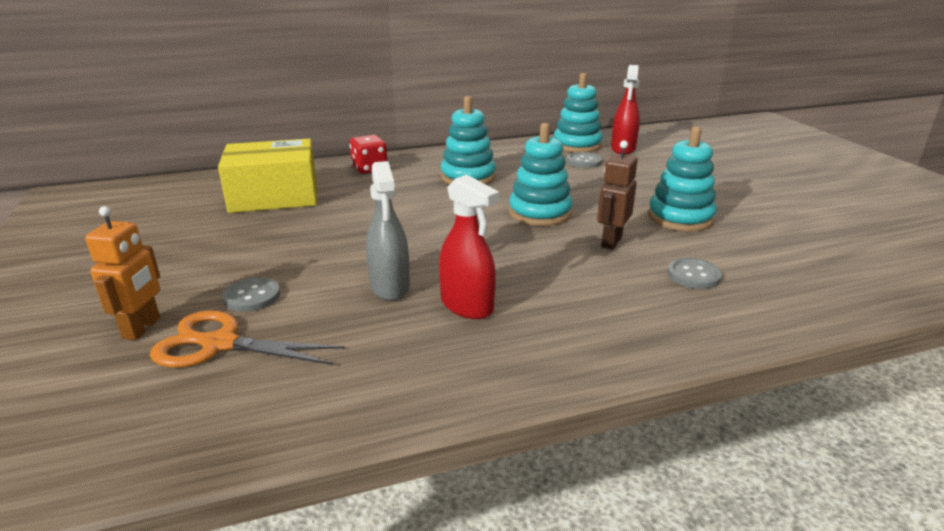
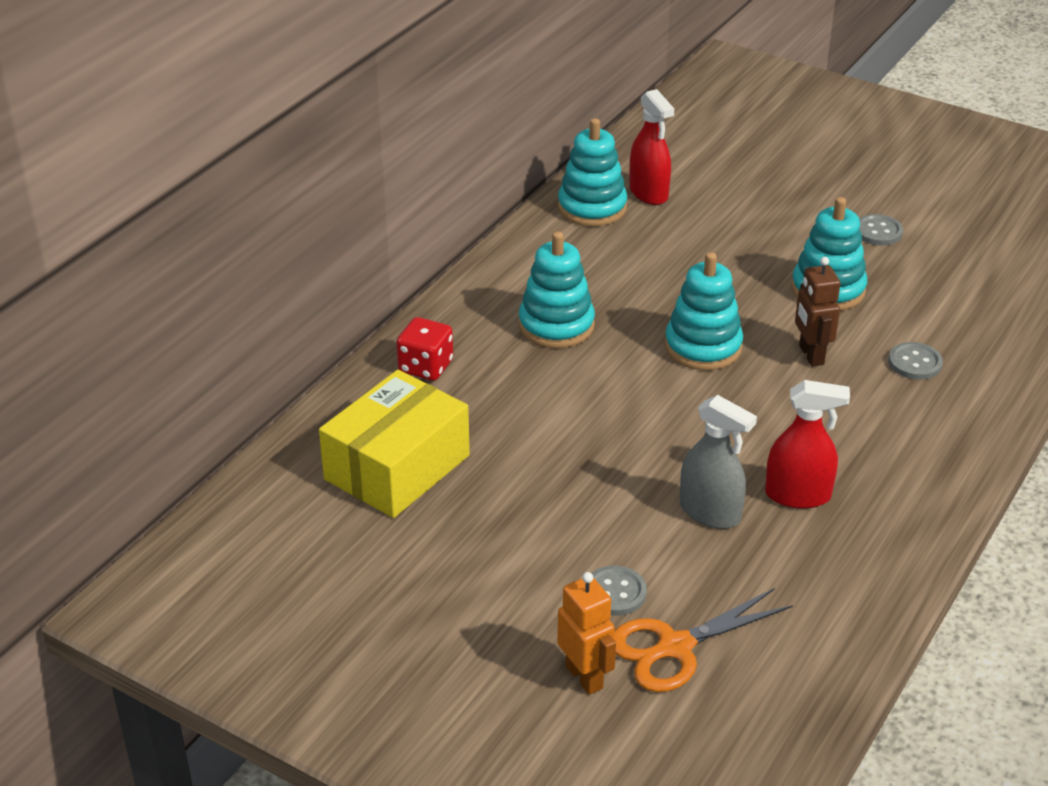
camera: 40 degrees left, 10 degrees up
(584, 161) = (638, 238): grey button -> grey button (878, 232)

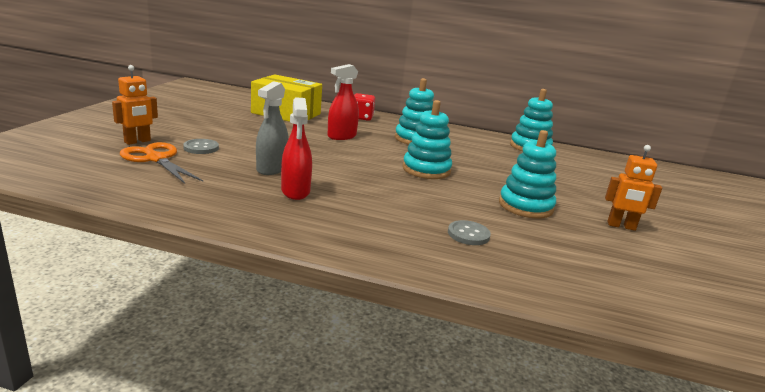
camera: 70 degrees right, 15 degrees down
(648, 193) = (563, 159): red spray bottle -> red spray bottle (342, 136)
(810, 355) = (445, 199): brown robot -> none
(878, 232) = (621, 226): grey button -> orange robot

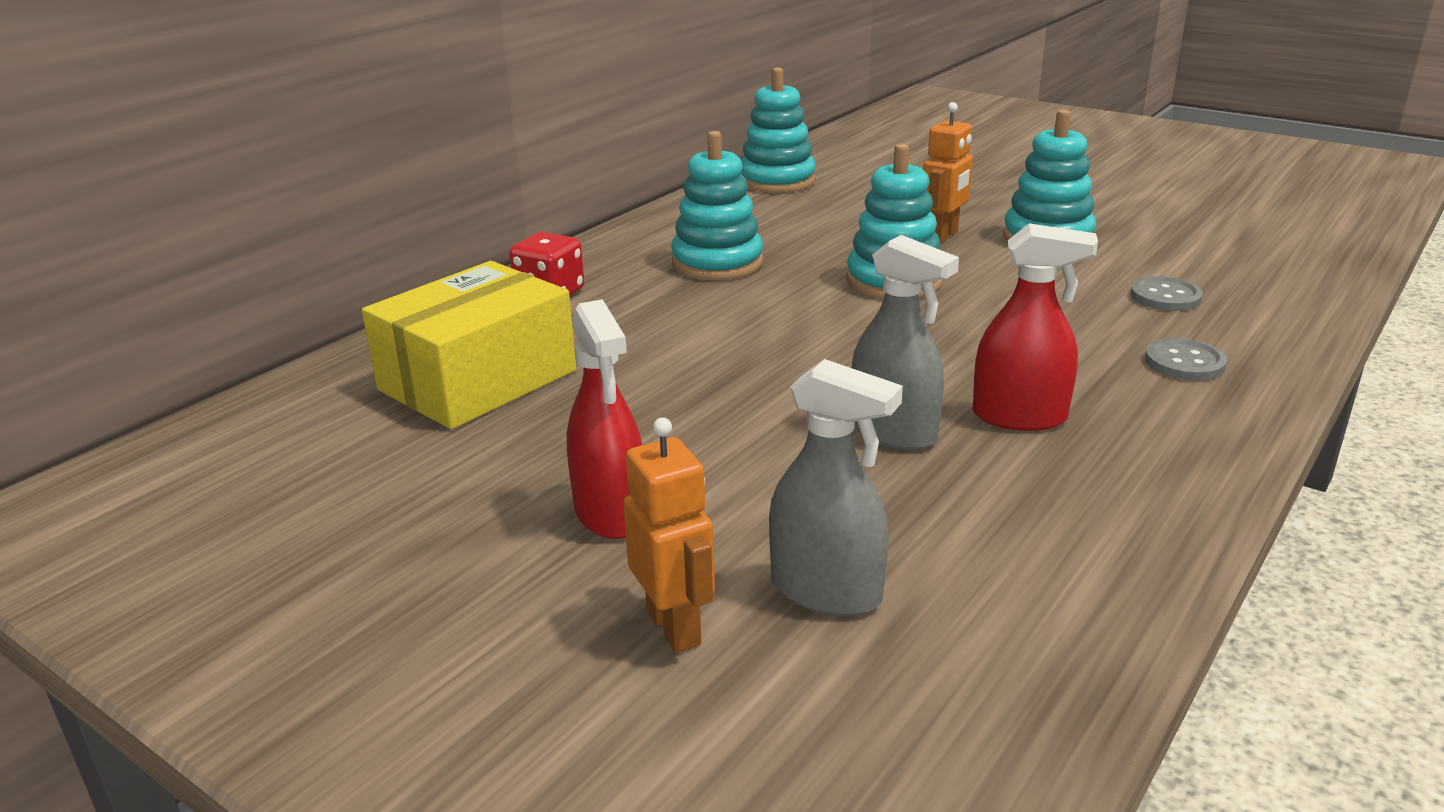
camera: 65 degrees left, 5 degrees up
(156, 159) = (826, 591): orange scissors -> grey spray bottle
(201, 148) = (743, 519): grey button -> grey button (1184, 363)
(342, 136) = (684, 332): red spray bottle -> red spray bottle (610, 513)
(621, 226) = (1103, 198): orange robot -> orange robot (943, 236)

